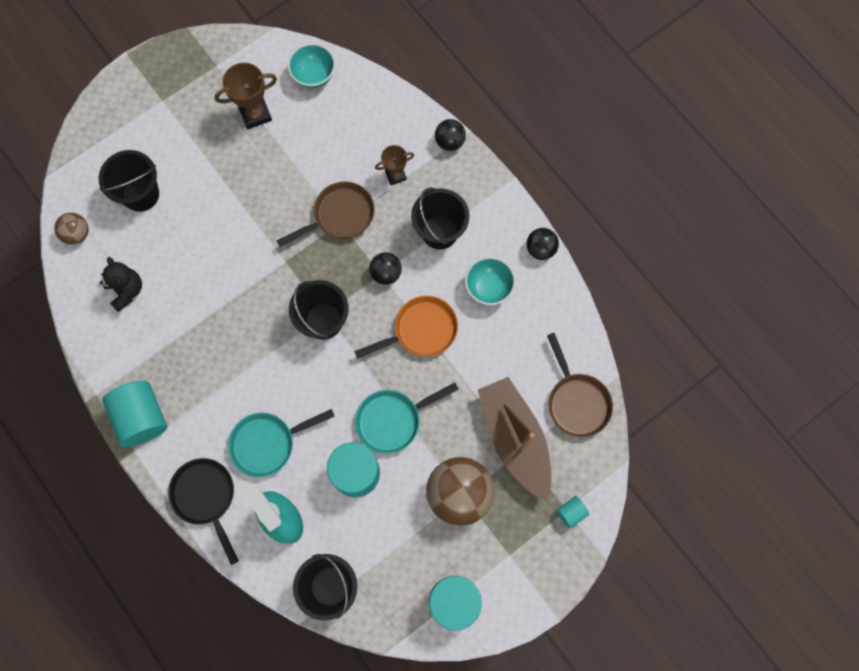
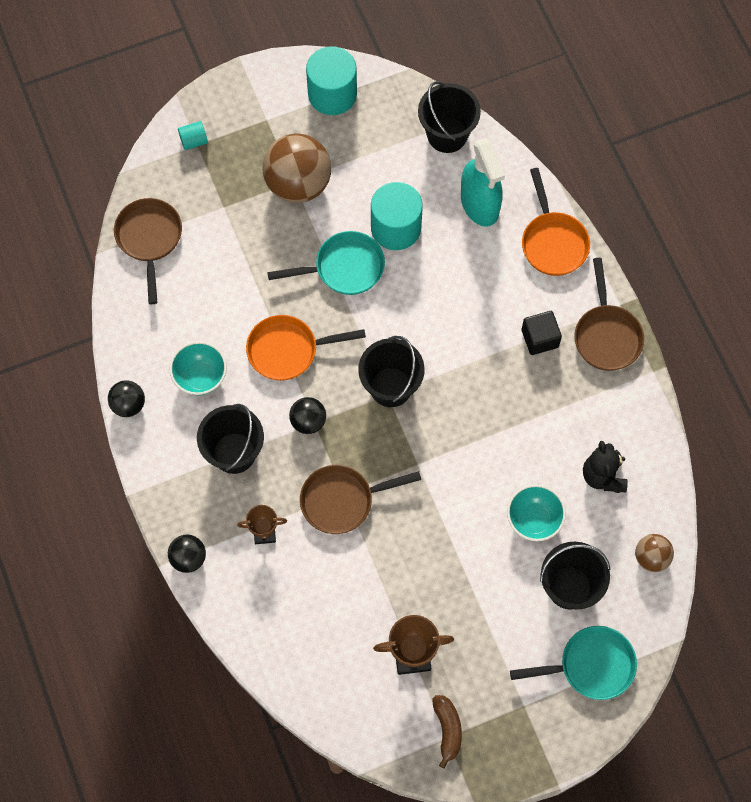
camera: 165 degrees left, 5 degrees down
(142, 417) = (606, 335): turquoise cylinder -> brown pan
(201, 399) = (540, 338): none -> black cube
(206, 497) = (553, 242): black pan -> orange pan
(217, 70) = (447, 729): none -> brown banana
(268, 443) = (479, 277): turquoise pan -> turquoise pan (591, 666)
(314, 76) = (328, 689): turquoise bowl -> turquoise bowl (533, 520)
(514, 439) = (225, 220): brown boat -> none

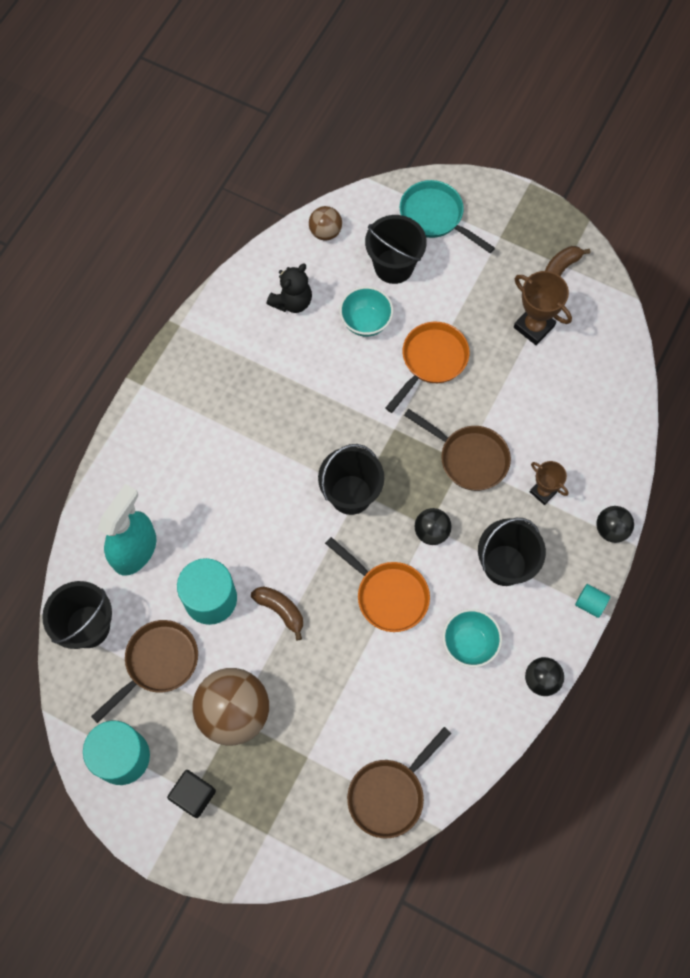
camera: 130 degrees left, 0 degrees up
(194, 141) = (266, 840): turquoise cylinder -> turquoise cylinder (590, 603)
(344, 268) = (280, 610): turquoise pan -> brown banana
(540, 338) = (218, 419): black cube -> black cube (193, 795)
(553, 242) = (125, 470): orange pan -> orange pan (431, 361)
(606, 335) = (176, 376): brown pan -> brown pan (158, 663)

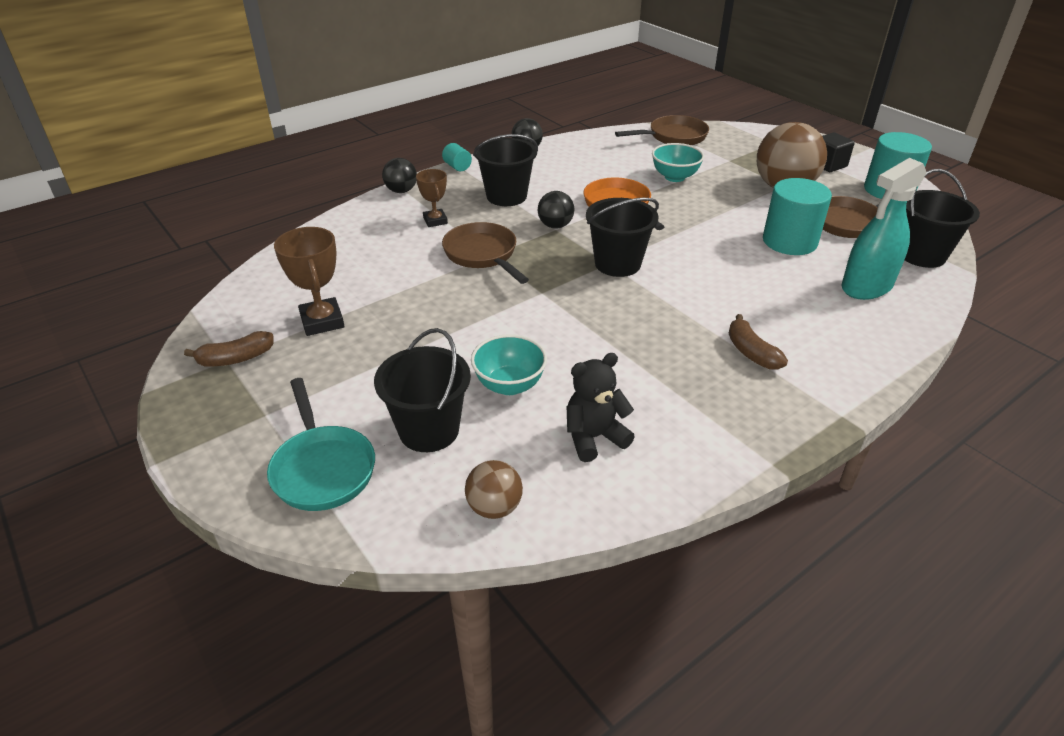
camera: 155 degrees left, 30 degrees down
(280, 610) = (722, 221): brown banana -> brown banana (751, 352)
(431, 361) = (460, 328): orange pan -> none
(469, 643) = (568, 172): turquoise bowl -> turquoise bowl (674, 177)

